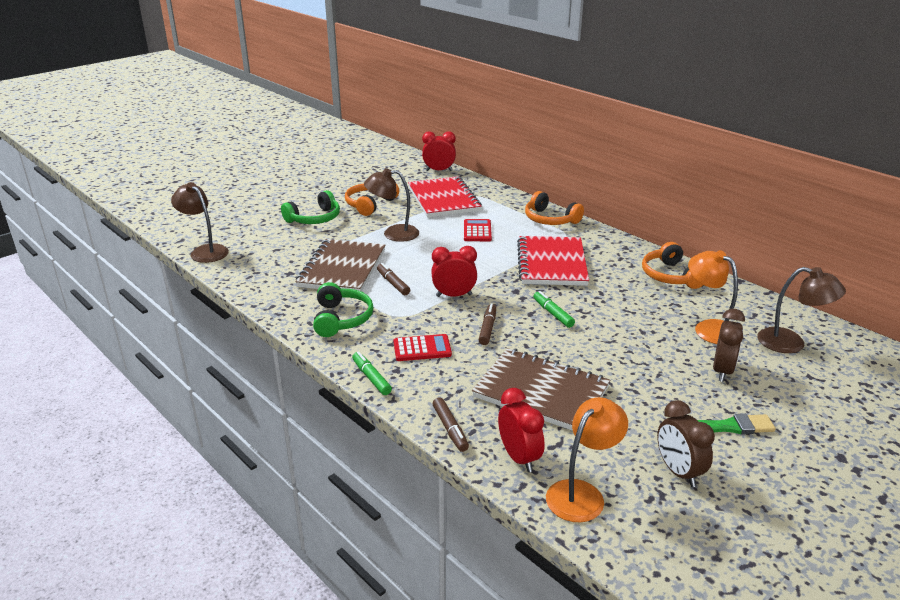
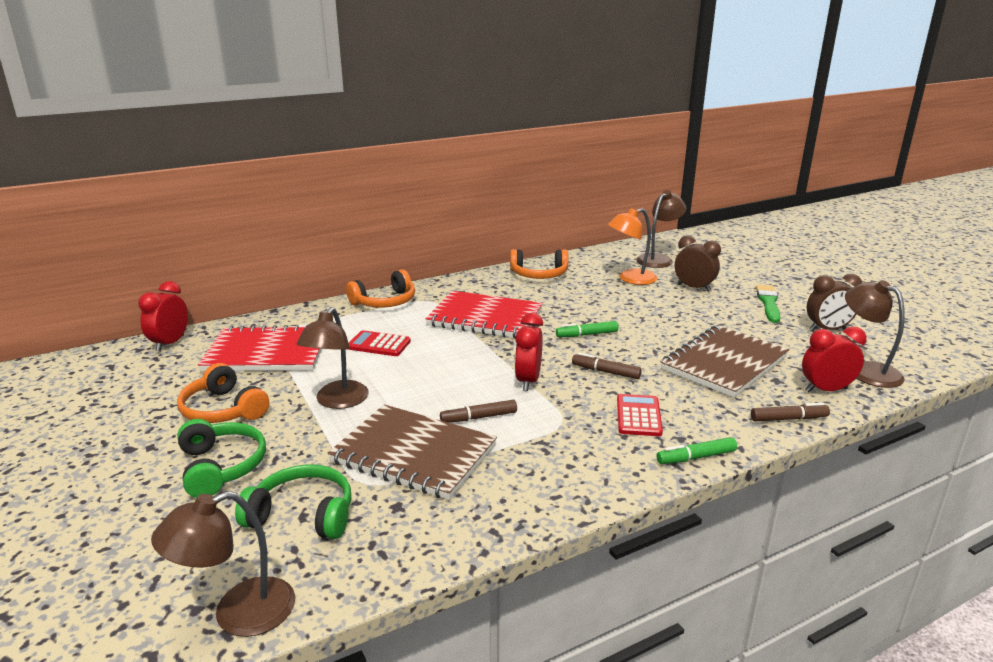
camera: 75 degrees left, 5 degrees down
(341, 319) = (554, 467): green headphones -> green headphones (302, 515)
(582, 493) = (866, 371): orange lamp -> brown lamp

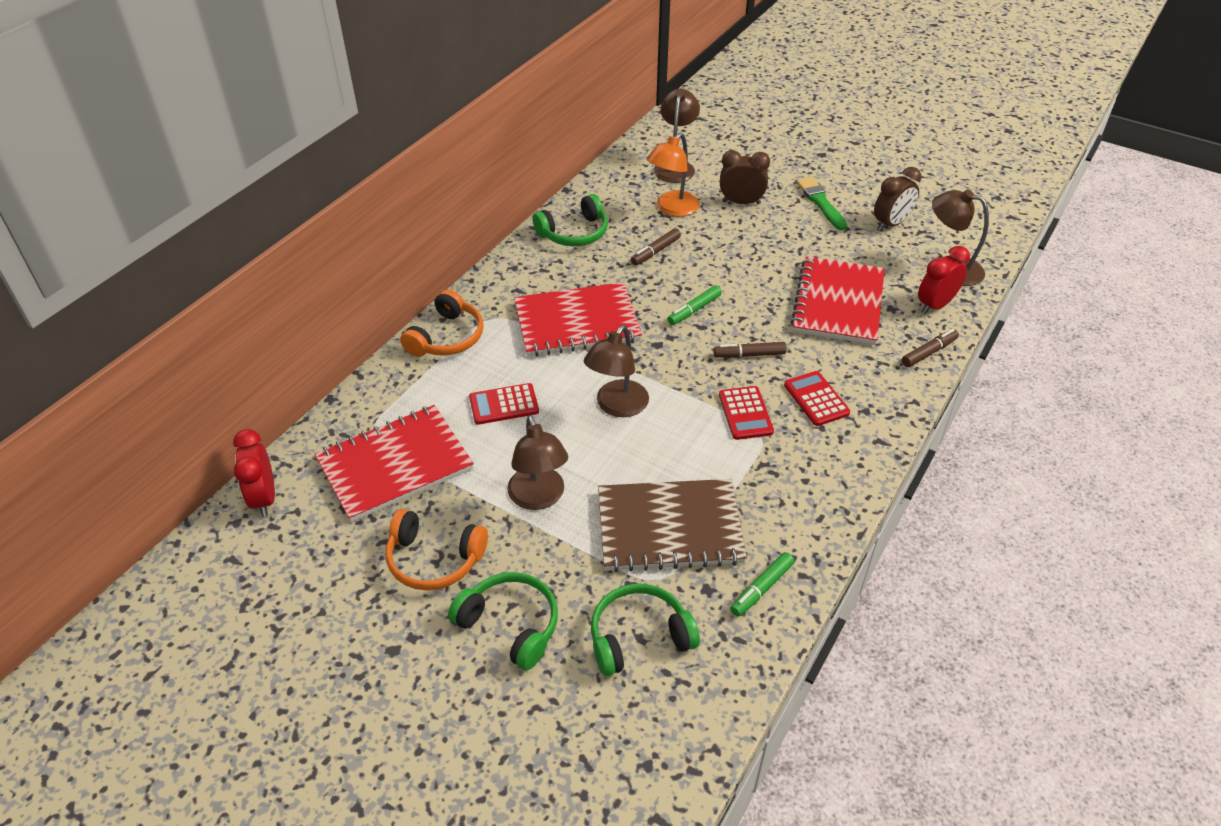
camera: 30 degrees left, 20 degrees up
(238, 614) = (684, 750): brown lamp -> brown lamp (617, 406)
(479, 417) = (687, 460): brown marker -> brown marker (656, 251)
(528, 381) = (691, 395): red clock -> none
(539, 274) = (574, 233): orange headphones -> green headphones
(562, 405) = (745, 413): none -> red calculator
(696, 457) = (891, 427): green marker -> green marker (762, 588)
(724, 363) = (838, 303): brown notebook -> red notebook

